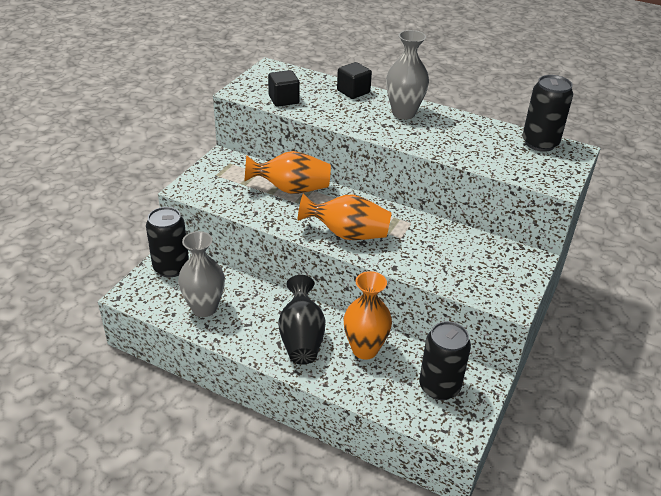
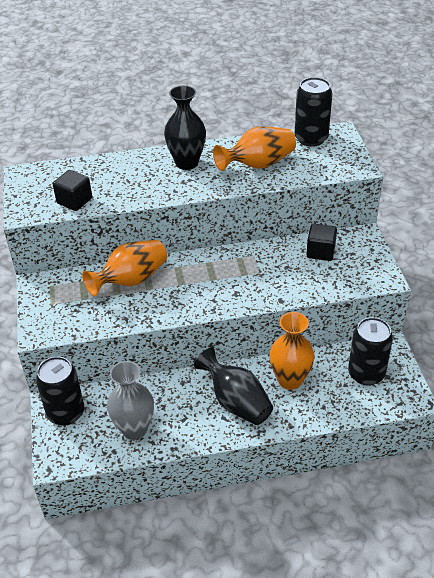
camera: 35 degrees left, 5 degrees up
(347, 234) = (218, 293): orange vase -> orange vase (258, 164)
(353, 92) = (124, 163): black cube -> black cube (320, 252)
(403, 113) = (187, 163): grey vase -> black vase

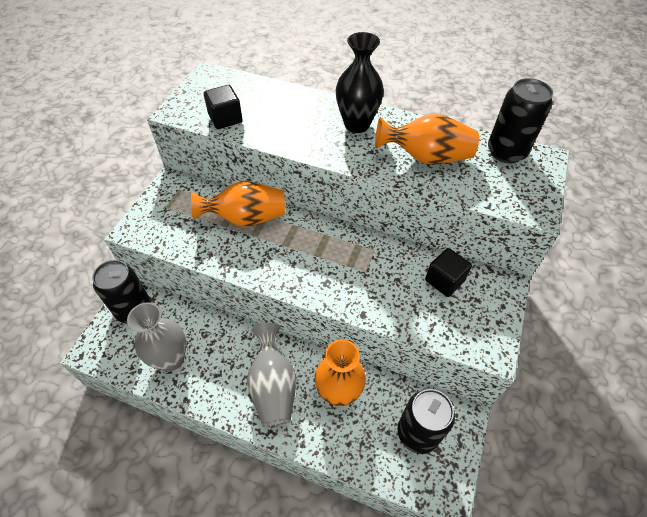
camera: 30 degrees right, 10 degrees up
(236, 402) = (273, 386): black vase -> grey vase

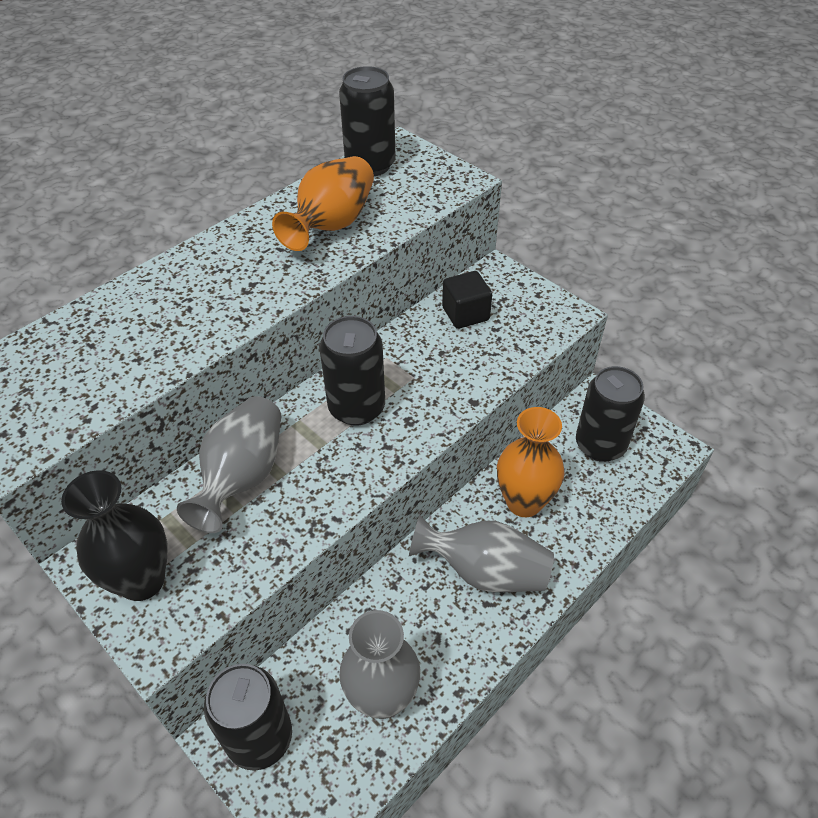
camera: 65 degrees left, 5 degrees down
(225, 118) = (90, 394): black cube -> none
(246, 218) = (243, 476): orange vase -> grey vase
(322, 250) = (356, 408): none -> black can
(356, 124) = (227, 261): black vase -> black vase (142, 580)

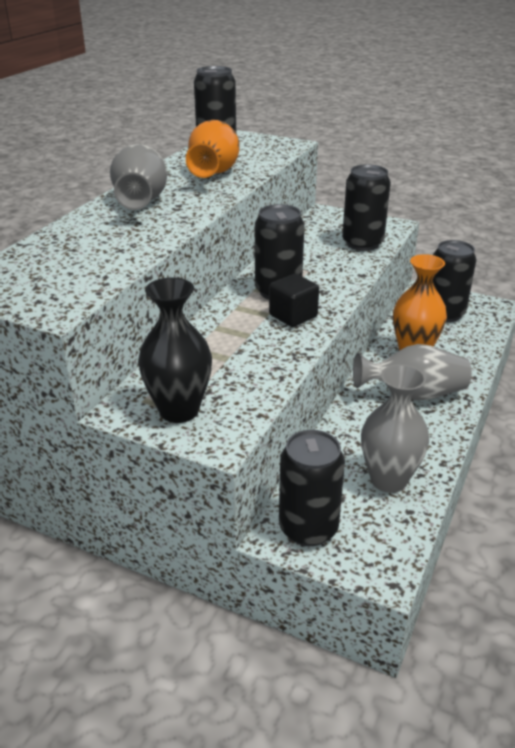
camera: 20 degrees left, 15 degrees down
(243, 476) = (217, 341): grey vase -> grey vase (141, 201)
(465, 314) = (320, 235): black cube -> black cube (293, 316)
(508, 342) = (362, 243): none -> black can

